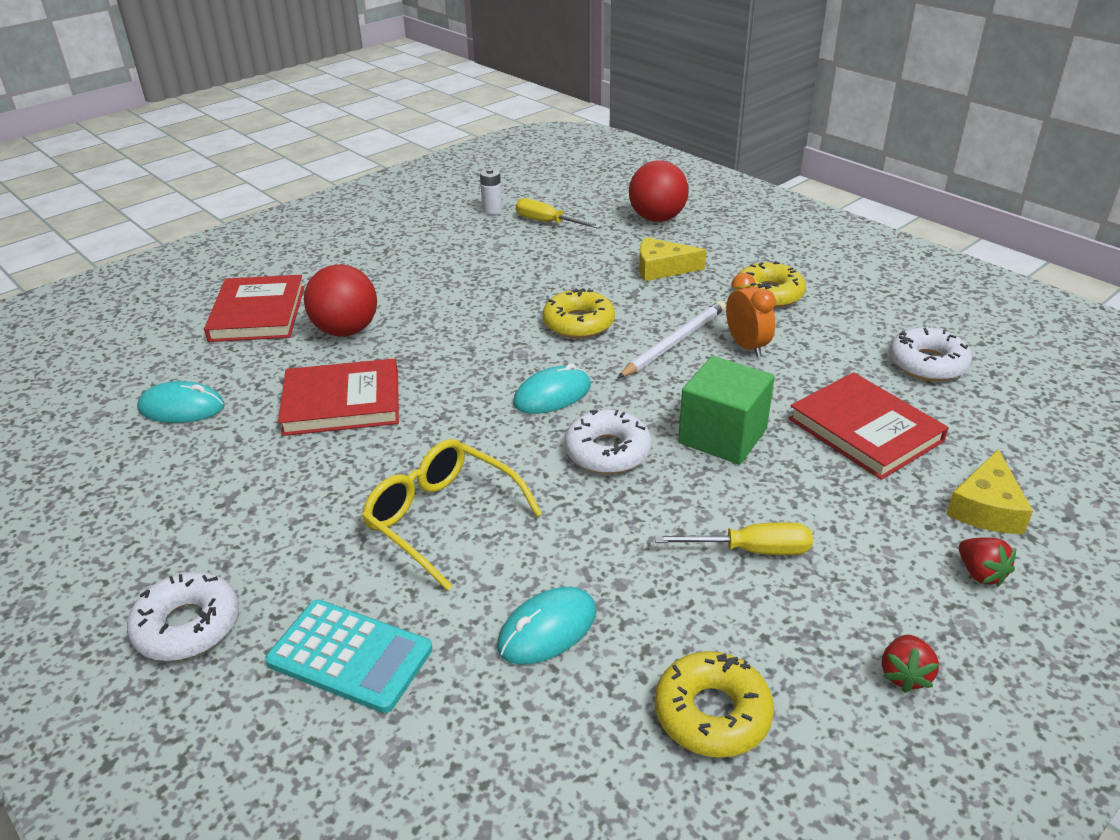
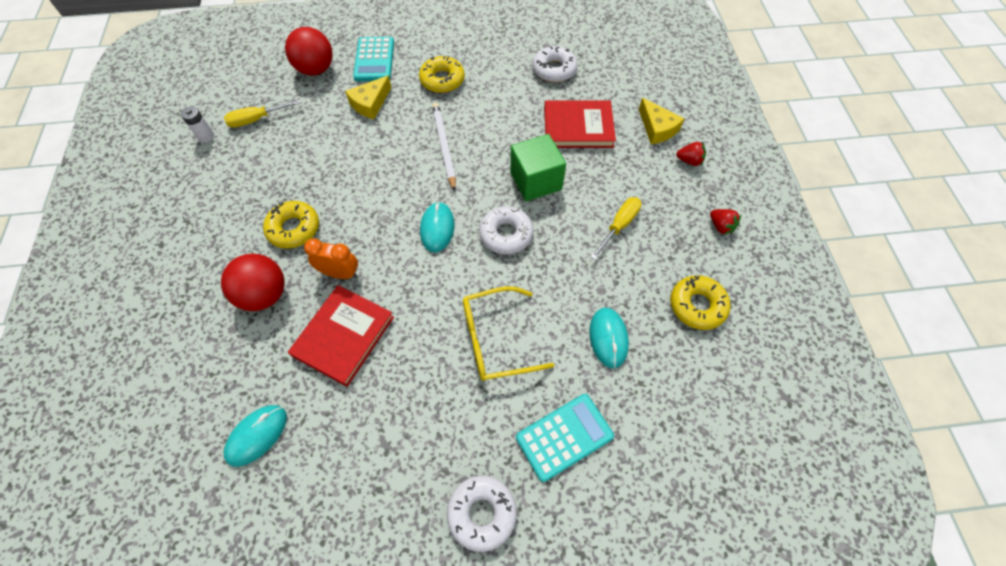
camera: 55 degrees left, 25 degrees up
(258, 313) = (184, 337): red book -> none
(578, 323) = (383, 174): yellow donut -> yellow donut (294, 229)
(725, 241) = (374, 60): none -> turquoise calculator
(746, 346) = (476, 121): orange clock -> orange clock (340, 273)

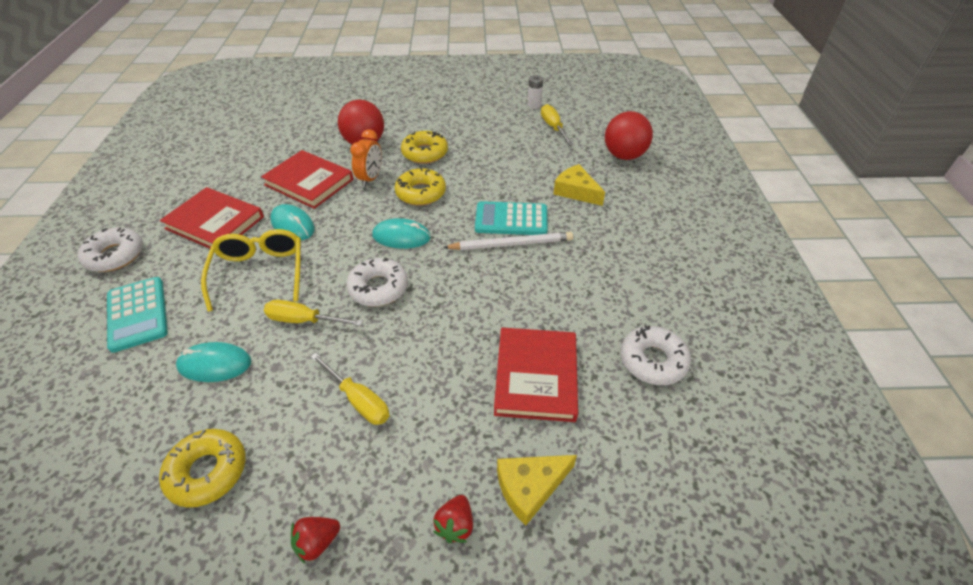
camera: 95 degrees right, 15 degrees down
(257, 435) = (251, 147): turquoise mouse -> turquoise mouse (293, 225)
(374, 60) = (645, 193): turquoise calculator -> turquoise calculator (511, 219)
(419, 418) = (215, 223): none -> red book
(442, 80) = (618, 245): yellow donut -> yellow donut (421, 193)
(536, 181) = (448, 320): green cube -> none
(550, 283) = (303, 320): none -> yellow screwdriver

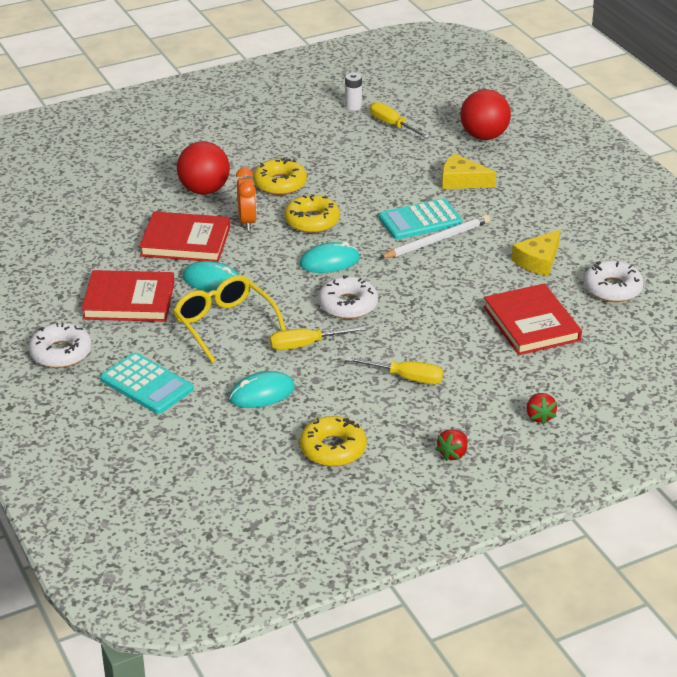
camera: 25 degrees left, 10 degrees down
(530, 487) = (575, 384): yellow cheese -> yellow cheese (538, 261)

